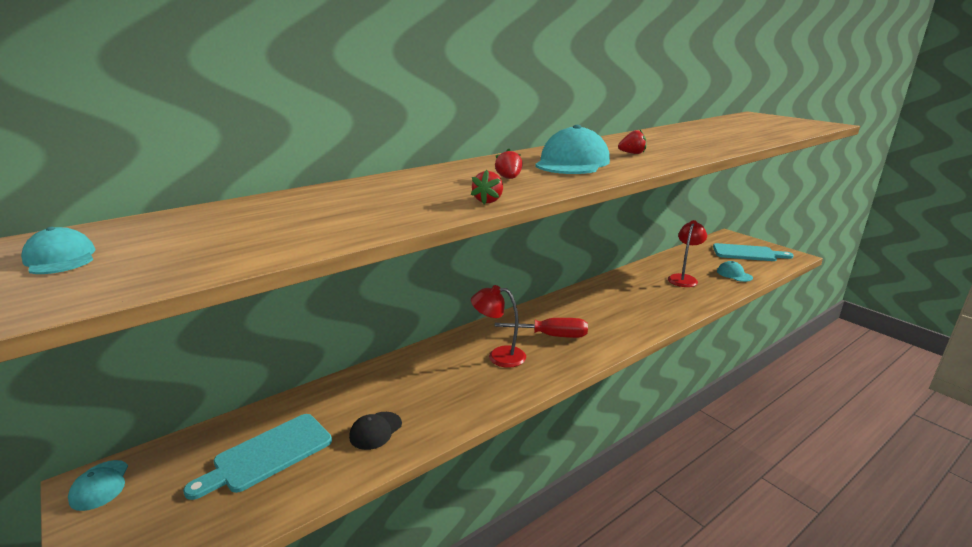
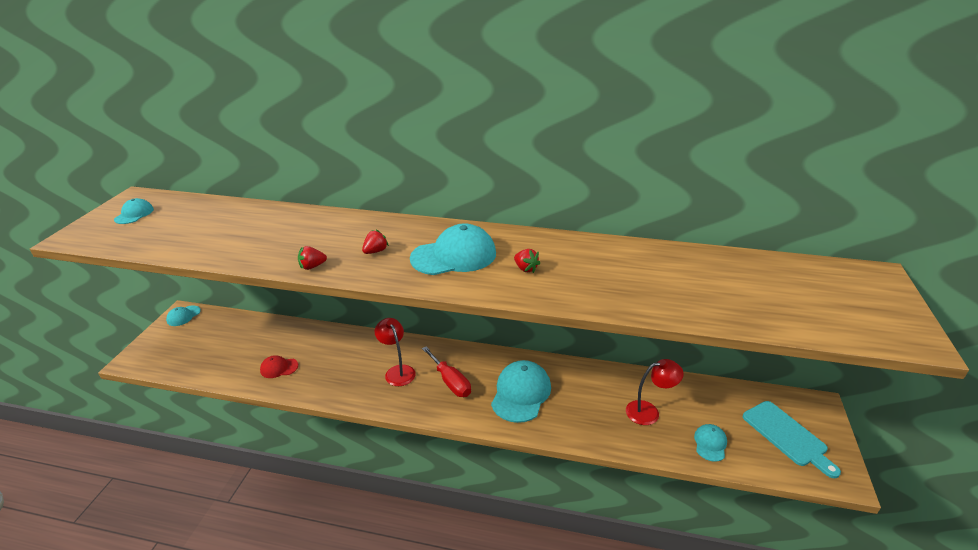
camera: 50 degrees right, 10 degrees up
(268, 455) = (234, 346): turquoise cutting board -> none
(375, 430) = (279, 368): black cap -> red cap
(608, 312) = (521, 393): none -> turquoise cap

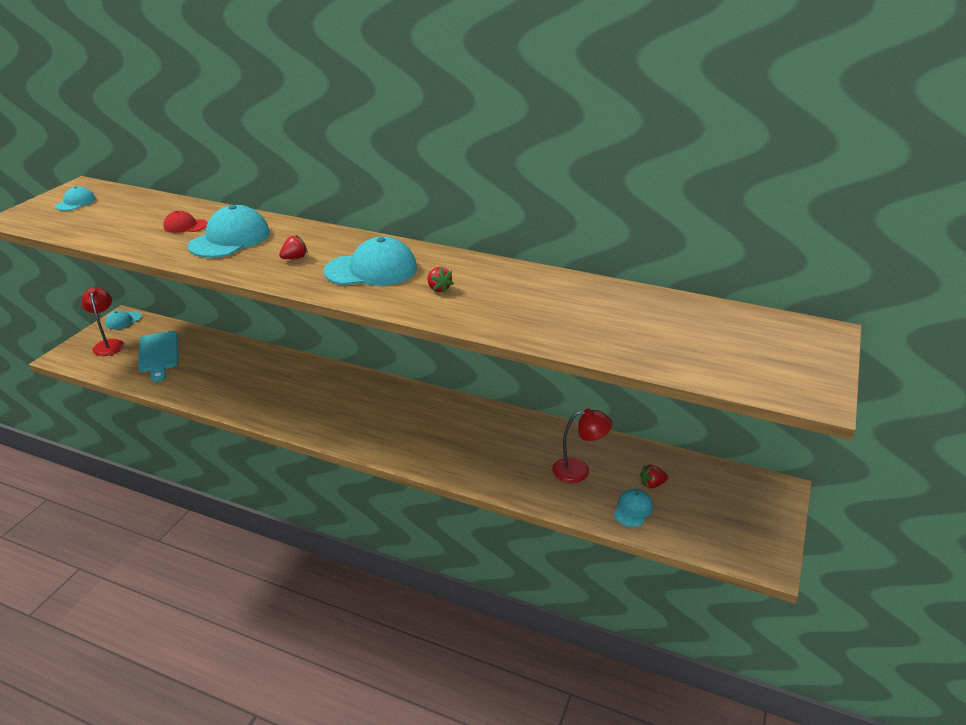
camera: 10 degrees right, 0 degrees up
(279, 368) = (203, 381): red cap -> red cap (185, 226)
(312, 266) = (227, 266): red strawberry -> red strawberry (652, 484)
(397, 371) = (323, 398): red lamp -> red lamp (109, 344)
(450, 382) = (375, 415): red screwdriver -> none
(521, 393) = (445, 435): turquoise cap -> turquoise cap (230, 239)
(787, 436) = (725, 514): turquoise cutting board -> turquoise cutting board (158, 354)

